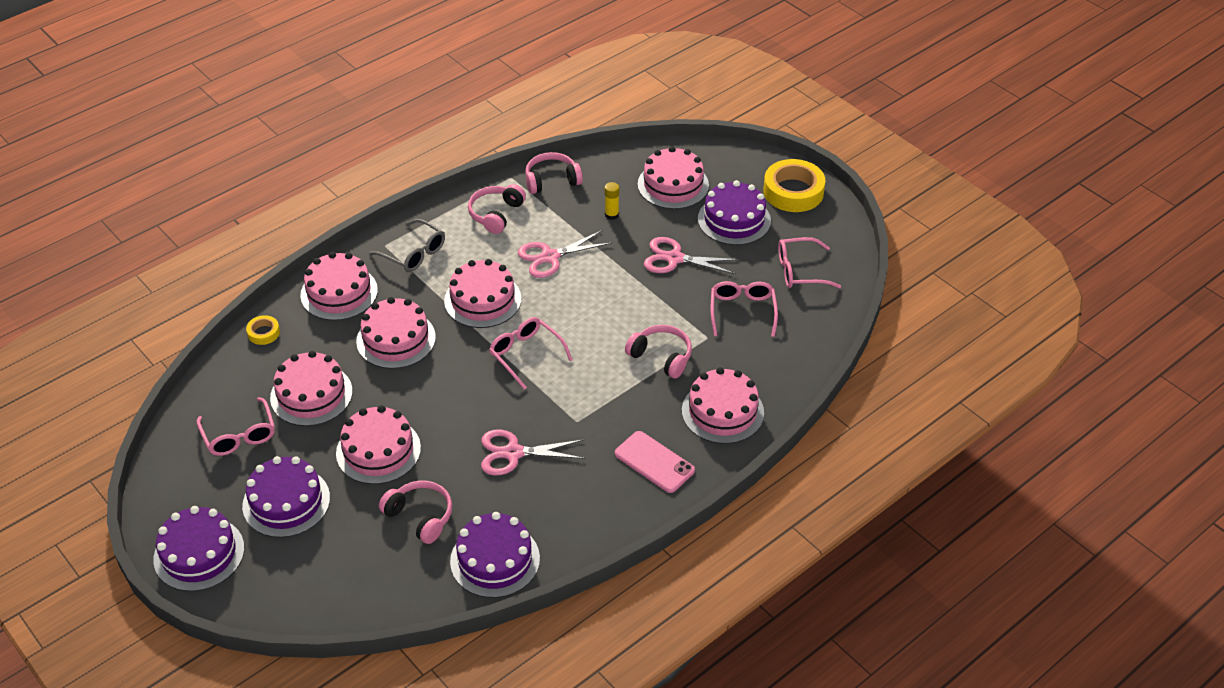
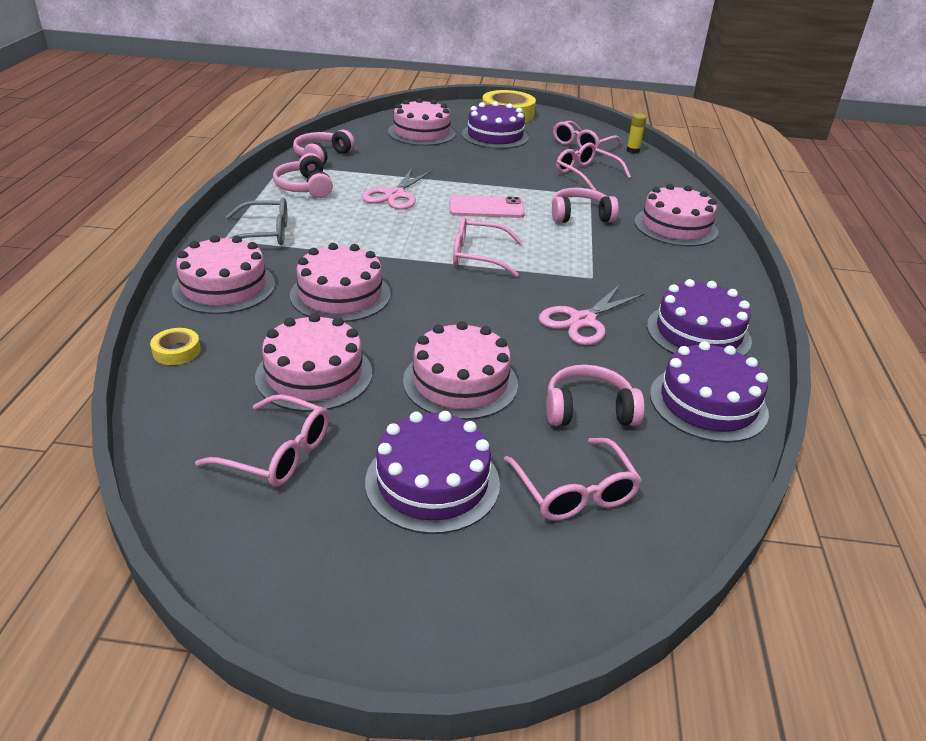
camera: 45 degrees left, 10 degrees down
(199, 553) = (403, 609): purple cake -> purple cake (698, 333)
(343, 555) = (574, 491): none -> pink glasses
(483, 300) = (381, 238): pink cake -> none
(611, 215) = (403, 159): yellow glue stick -> yellow glue stick (633, 150)
(654, 462) = (690, 274): pink phone -> pink phone (486, 208)
(674, 258) = (491, 165): pink scissors -> none

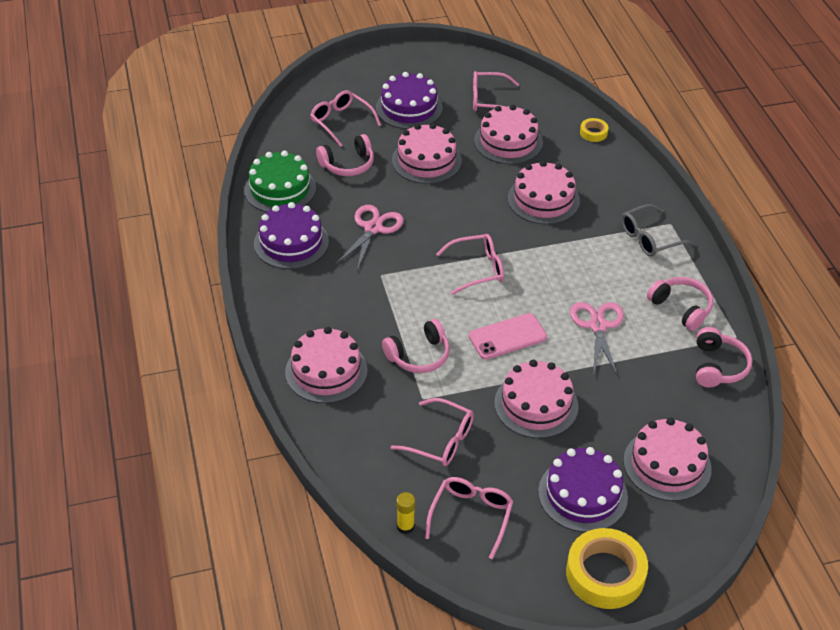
camera: 160 degrees right, 10 degrees up
(224, 287) = (620, 182): pink cake -> pink cake (536, 404)
(708, 403) = (280, 189): purple cake -> green cake

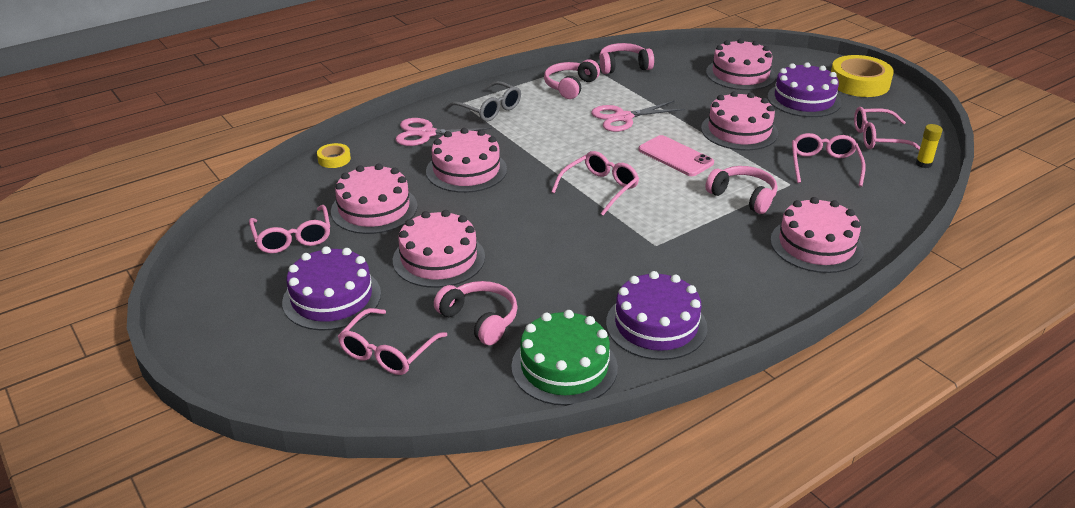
camera: 110 degrees left, 10 degrees down
(373, 228) = (586, 268): pink scissors -> pink scissors (426, 134)
(477, 269) = (600, 188): pink glasses -> pink glasses turned 75 degrees clockwise

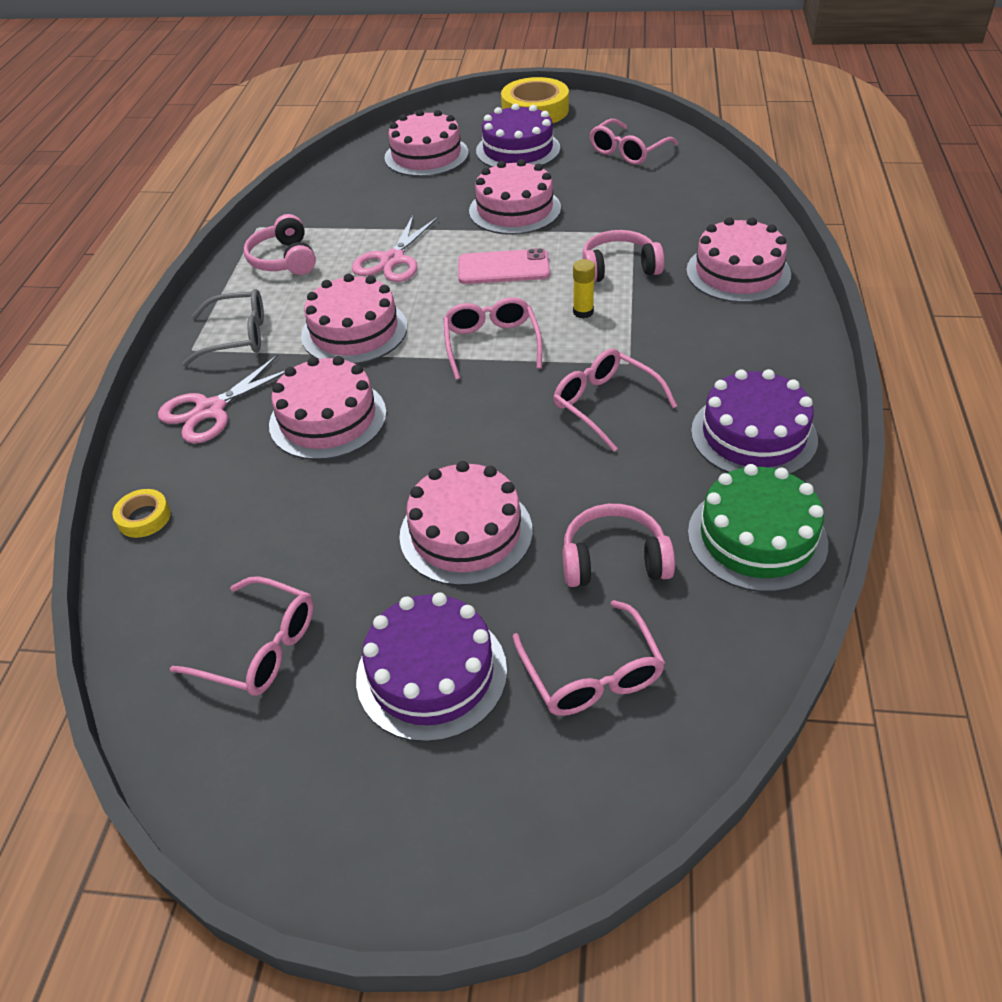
camera: 45 degrees left, 10 degrees up
(374, 209) = (299, 536): pink cake -> pink cake (354, 331)
(623, 66) = (304, 208): pink headphones -> none
(824, 166) = (630, 200): pink glasses -> pink glasses (605, 404)
(923, 164) = (692, 154): yellow glue stick -> yellow glue stick (583, 312)

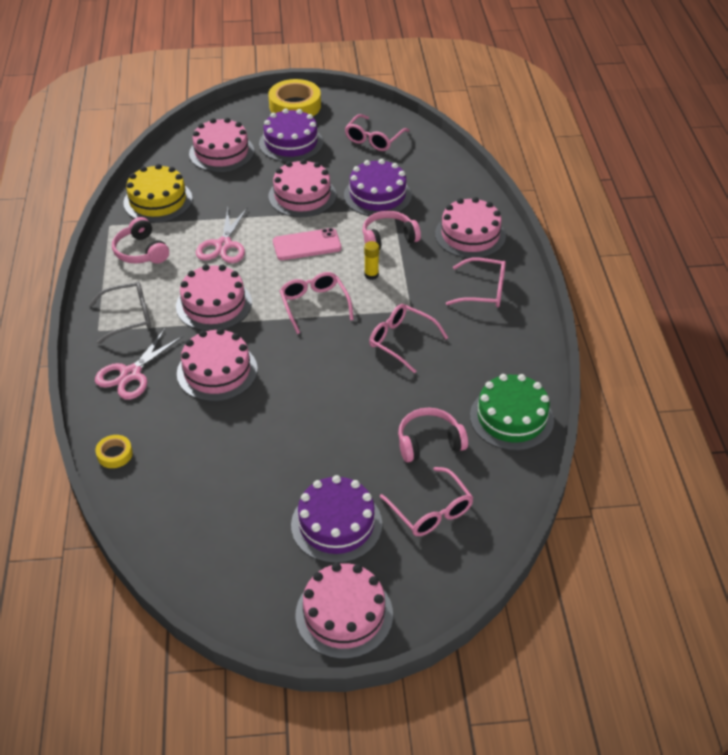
camera: 15 degrees left, 0 degrees up
(259, 648) = (225, 525): pink glasses -> pink glasses (483, 291)
(327, 203) = (158, 201): none -> yellow cake
(466, 533) = (333, 437): pink cake -> pink cake (344, 614)
(753, 435) = (499, 352): purple cake -> purple cake (377, 195)

